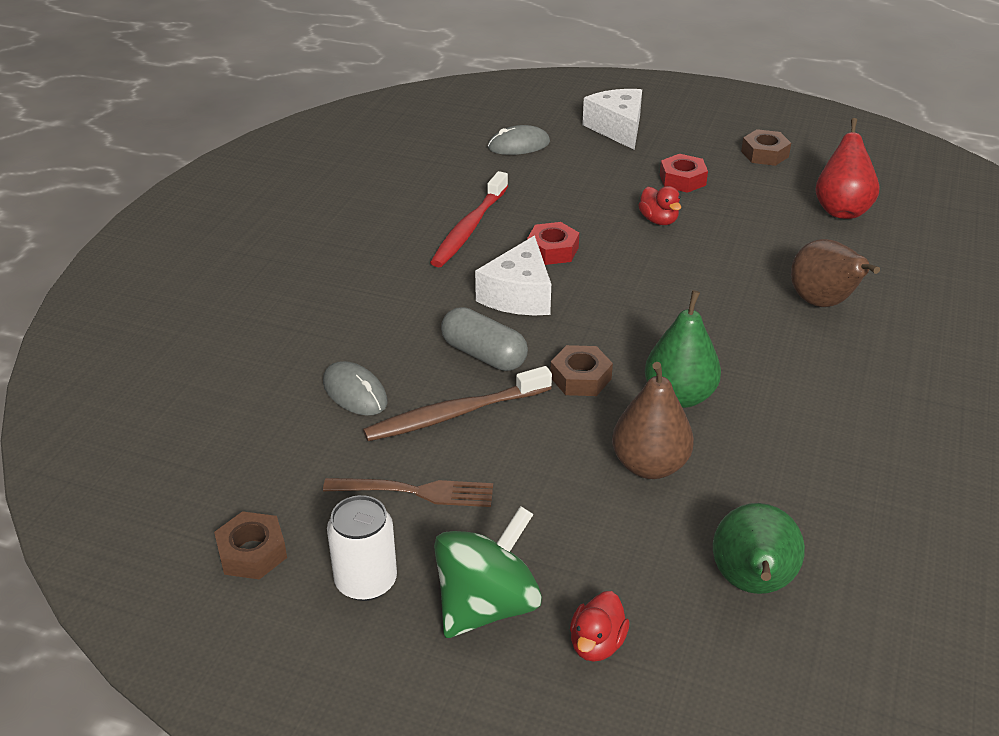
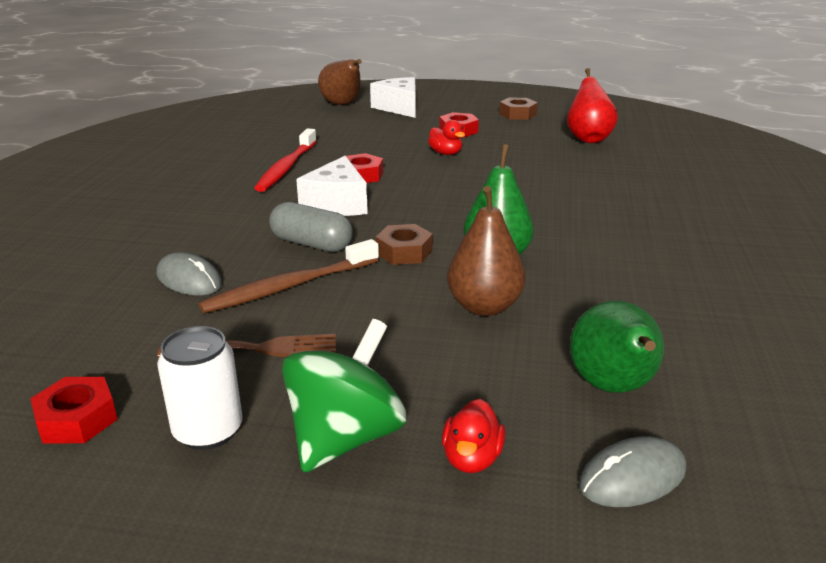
camera: 10 degrees left, 10 degrees down
(252, 553) = (77, 419): brown nut -> red nut
(519, 145) = (321, 120): grey mouse -> grey mouse (632, 477)
(823, 303) = (596, 190): brown pear -> brown pear (342, 104)

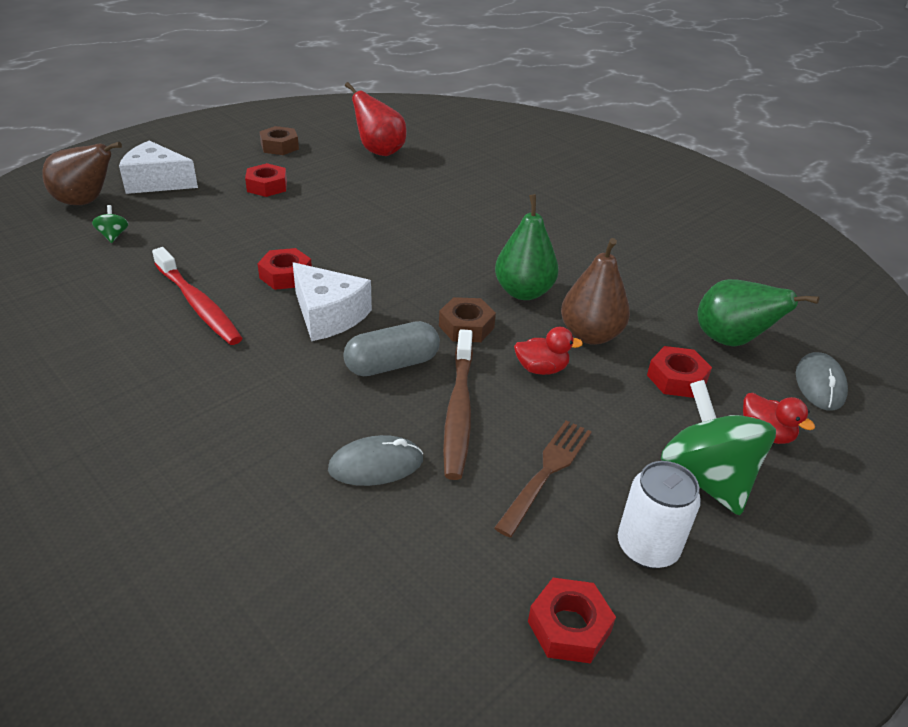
camera: 55 degrees left, 10 degrees up
(320, 123) = (113, 236): none -> green spinning top
(446, 153) = (306, 216): red duck -> red duck (541, 369)
(487, 373) = (676, 379): none -> red nut

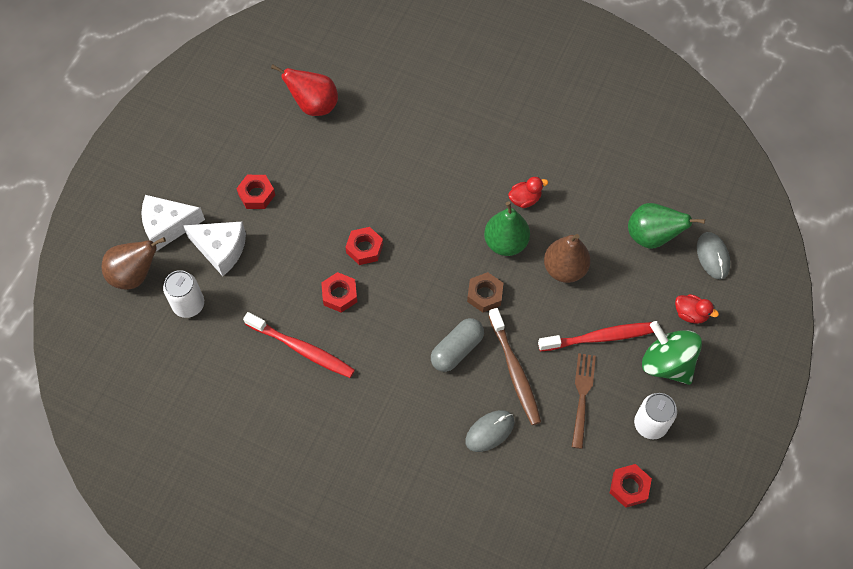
camera: 20 degrees left, 25 degrees up
(113, 236) = (188, 305): green spinning top -> white can
(279, 146) = (229, 133): brown nut -> none
(328, 315) = (392, 322): white cheese -> white cheese (221, 249)
(541, 369) = (547, 314): red duck -> red duck (525, 199)
(610, 416) = (601, 337): none -> red toothbrush
(676, 379) = (629, 288): red nut -> red nut (364, 248)

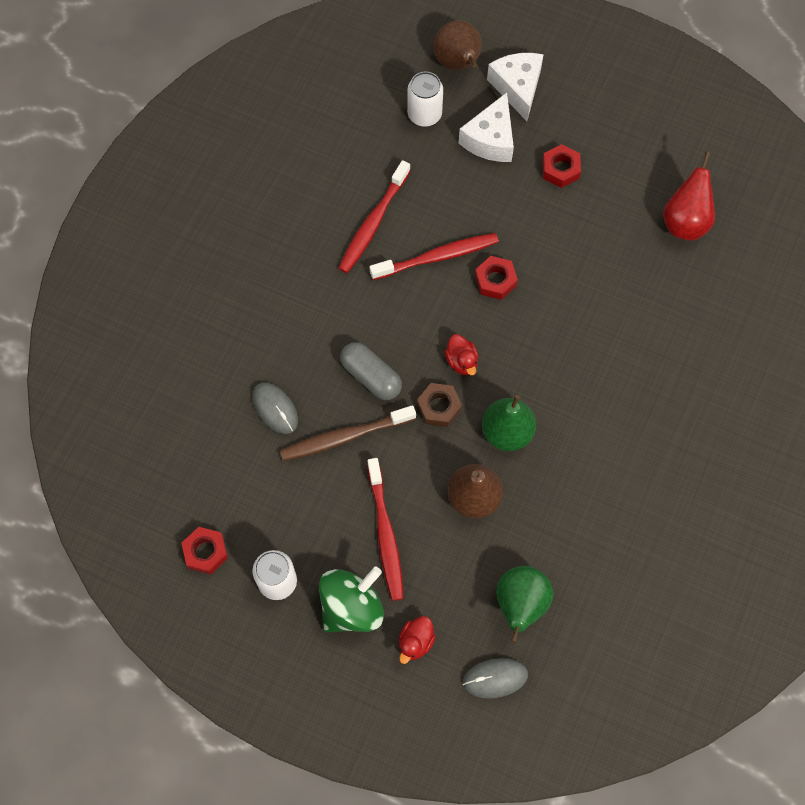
camera: 90 degrees right, 5 degrees up
(339, 295) = (437, 257): red nut -> red toothbrush
(525, 199) = (567, 456): red duck -> red duck (461, 361)
(582, 396) = (313, 508): brown fork -> none

